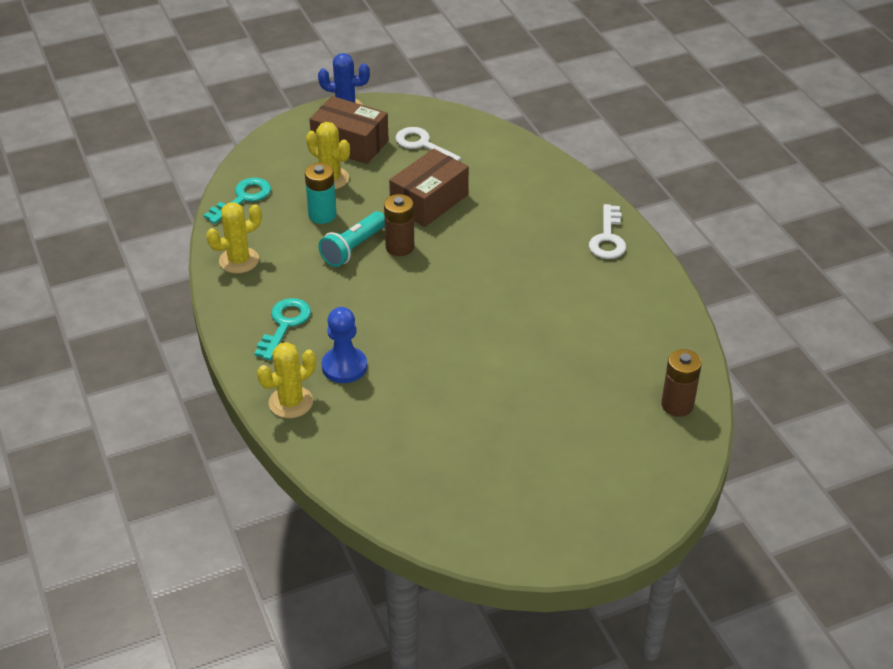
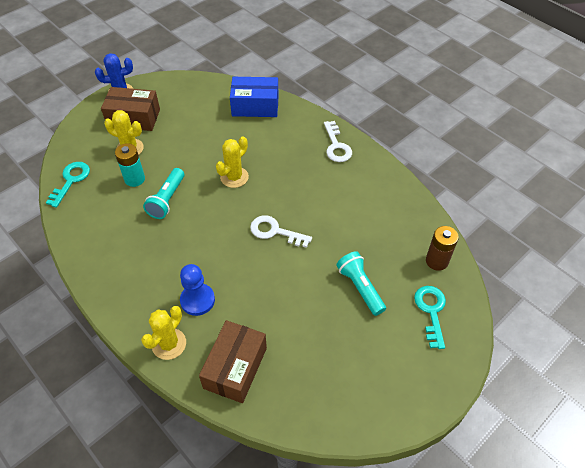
camera: 20 degrees left, 10 degrees up
(239, 260) = (86, 233): yellow cactus -> yellow cactus (234, 177)
(284, 324) = (140, 277): turquoise key -> turquoise key (431, 311)
(400, 247) = (200, 190): brown battery -> none
(422, 145) = (185, 107): white key -> white key (275, 231)
(429, 201) = (206, 149): brown box -> brown box (235, 368)
(518, 164) = (255, 106): none -> blue box
(557, 407) = (360, 287): none -> turquoise flashlight

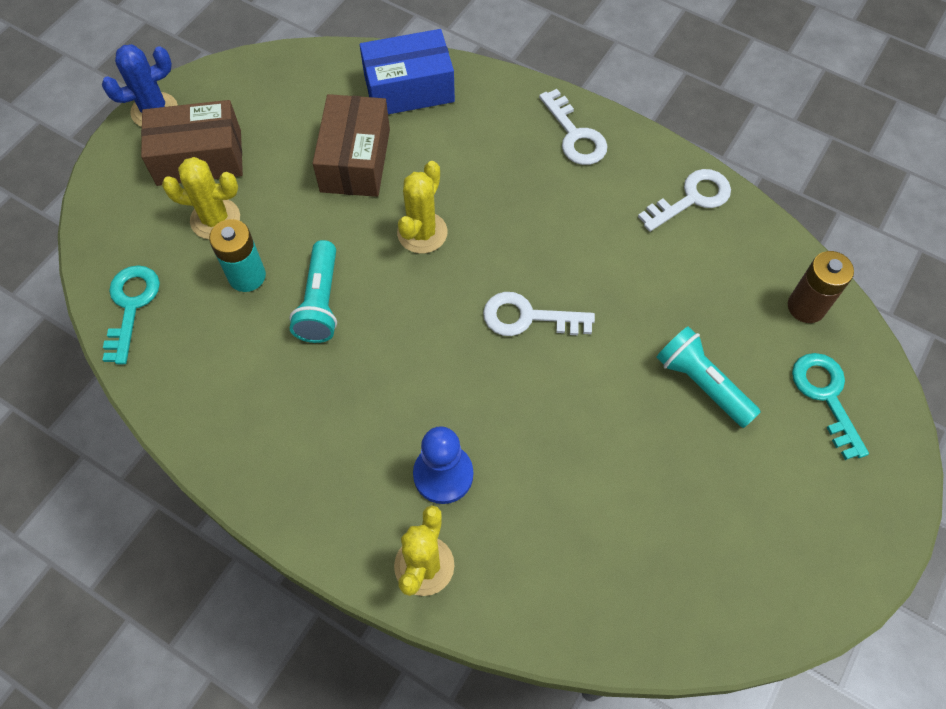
camera: 15 degrees left, 10 degrees up
(235, 368) = (550, 577): brown box -> brown box (355, 160)
(390, 191) = (691, 198): none -> white key

